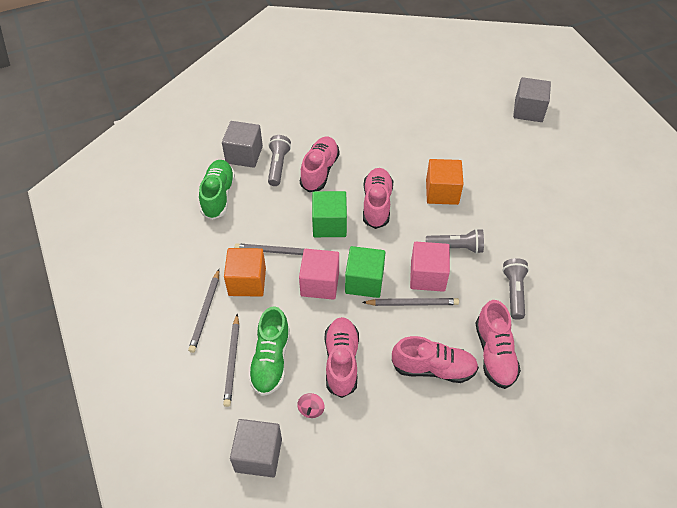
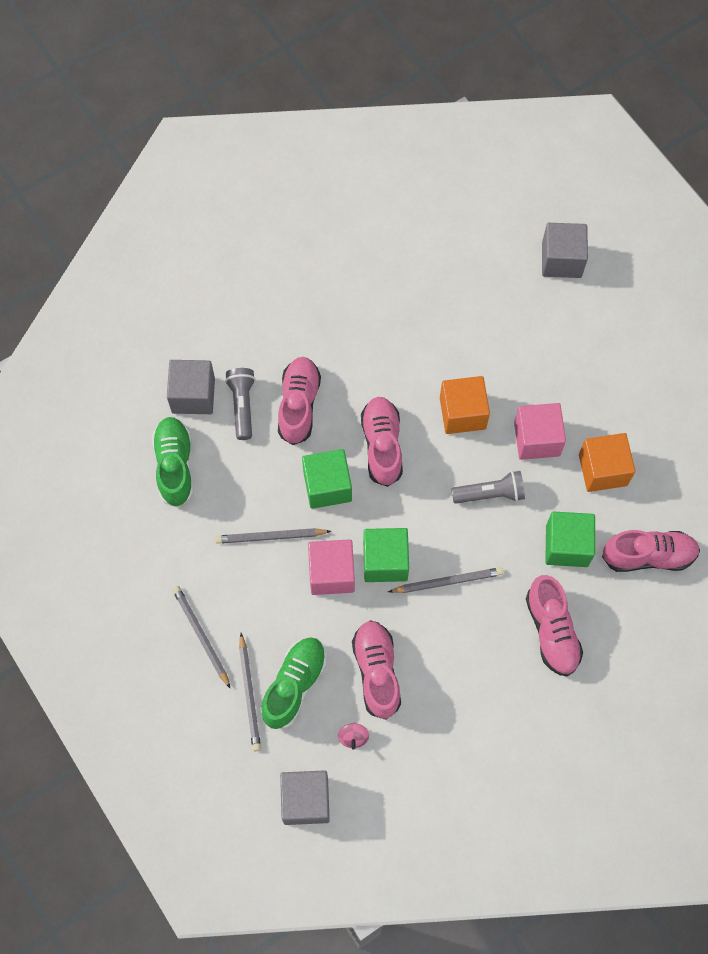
camera: 10 degrees left, 15 degrees up
(205, 312) = (201, 635): grey pencil -> grey pencil turned 150 degrees clockwise
(247, 282) = (242, 586): orange cube -> orange cube (602, 470)
(271, 360) = (294, 685): green shoe -> green shoe turned 150 degrees counterclockwise
(427, 276) = (461, 541): pink cube -> pink cube (537, 439)
(433, 368) = (484, 662): pink shoe -> pink shoe (648, 556)
(514, 292) = (566, 546): grey flashlight -> green cube

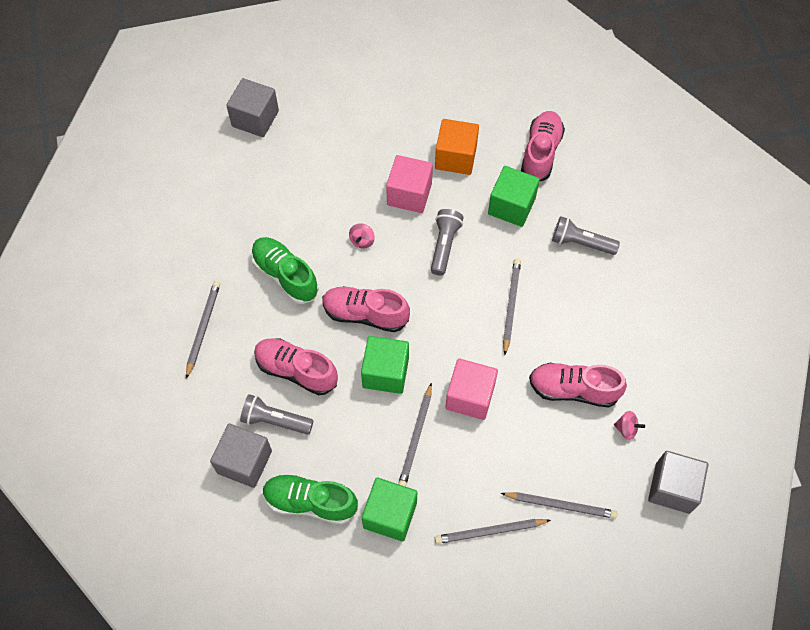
camera: 70 degrees left, 5 degrees down
(294, 685) = (564, 463): green shoe -> green shoe (285, 275)
(310, 307) = (203, 328): none -> grey pencil
(385, 561) = (475, 348): green cube -> green cube (390, 515)
(462, 413) = (362, 241): orange cube -> pink spinning top
(552, 631) = (581, 243): pink shoe -> grey flashlight

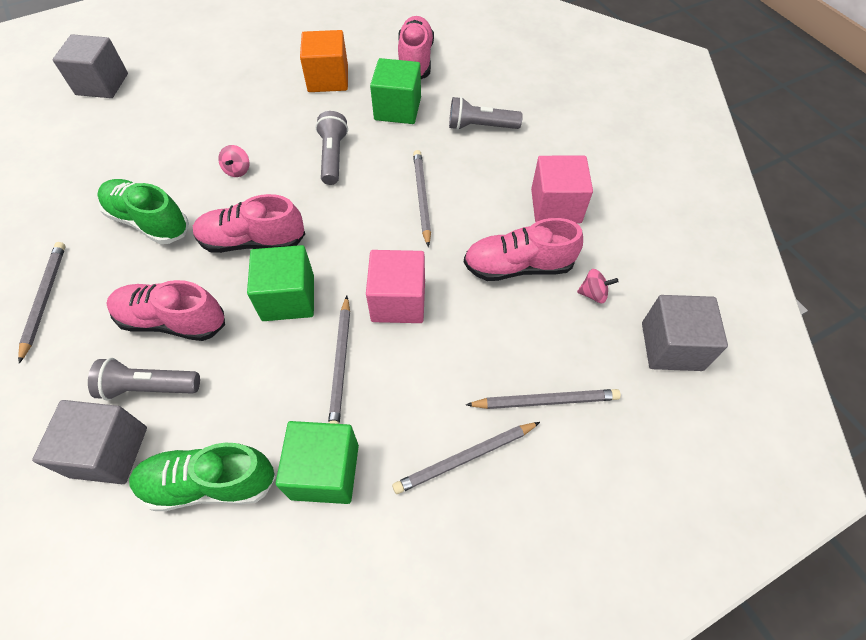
camera: 15 degrees left, 5 degrees down
(409, 194) = (284, 118): pink cube -> pink cube (556, 206)

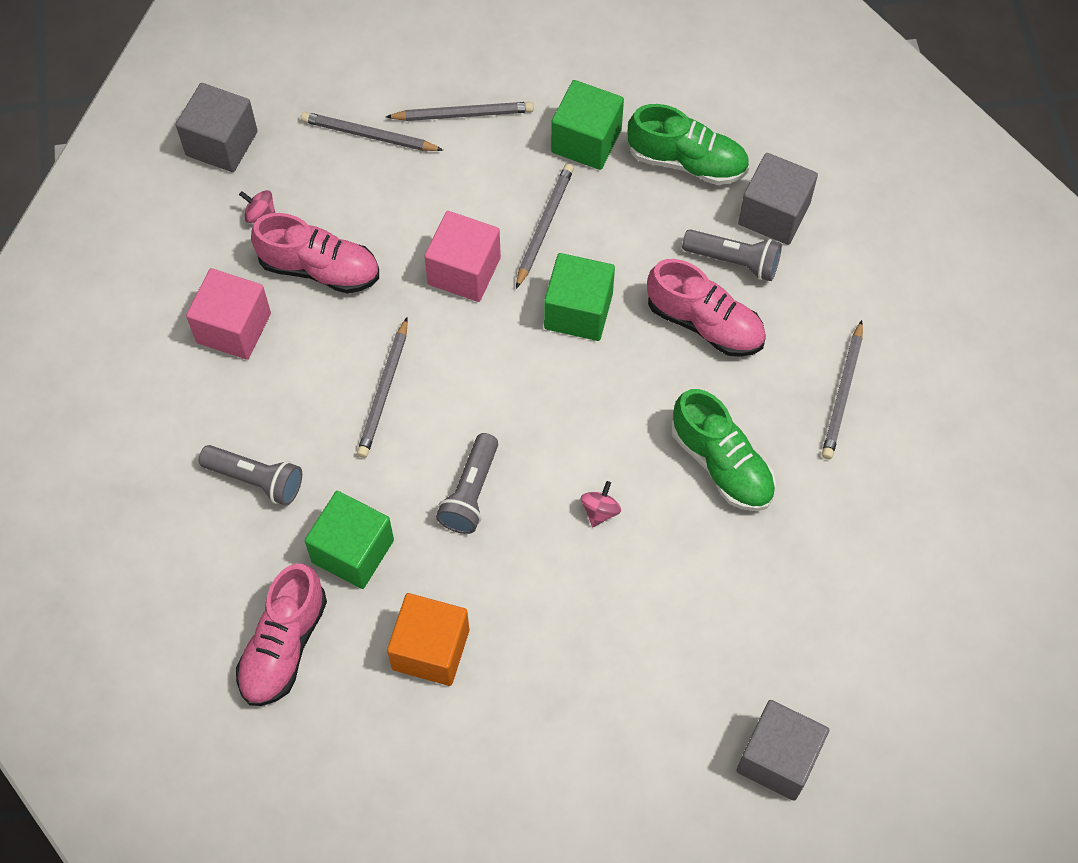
camera: 160 degrees left, 5 degrees up
(252, 241) = (602, 395): pink shoe -> none

